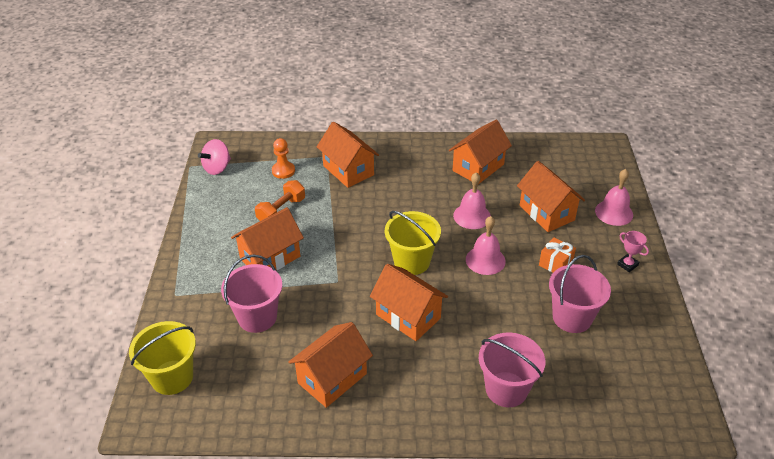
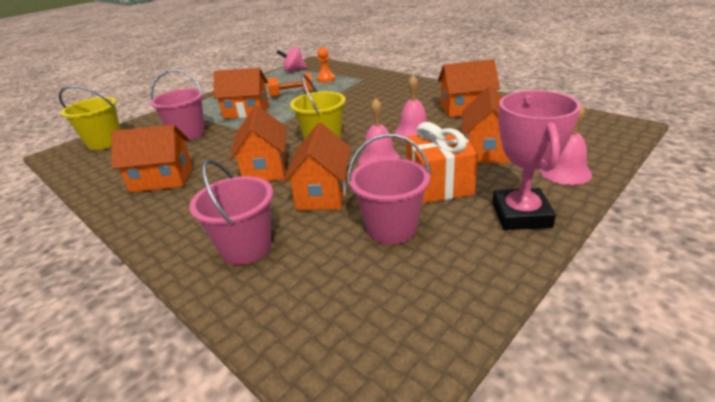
camera: 45 degrees right, 10 degrees down
(348, 170) = (365, 88): orange house -> orange house (323, 193)
(555, 264) = (439, 185): orange gift -> orange gift, size x1.79
(627, 264) = (521, 215): pink trophy -> pink trophy, size x2.30

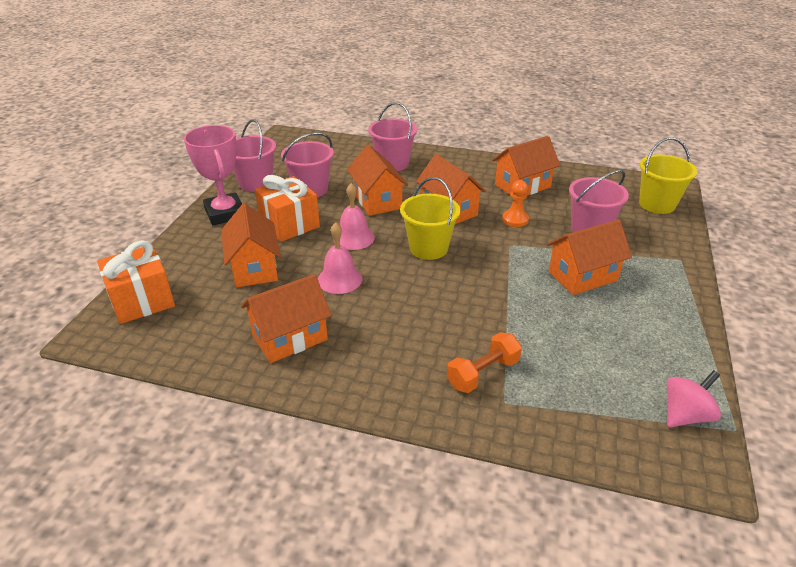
camera: 150 degrees right, 5 degrees up
(292, 94) = (573, 327): orange dumbbell -> orange dumbbell (483, 373)
(326, 79) = (574, 388): orange pawn -> orange pawn (515, 219)
(471, 261) = (255, 183): none -> pink bucket
(565, 172) = (184, 256): pink bell -> none
(594, 142) = (142, 300): none -> orange gift

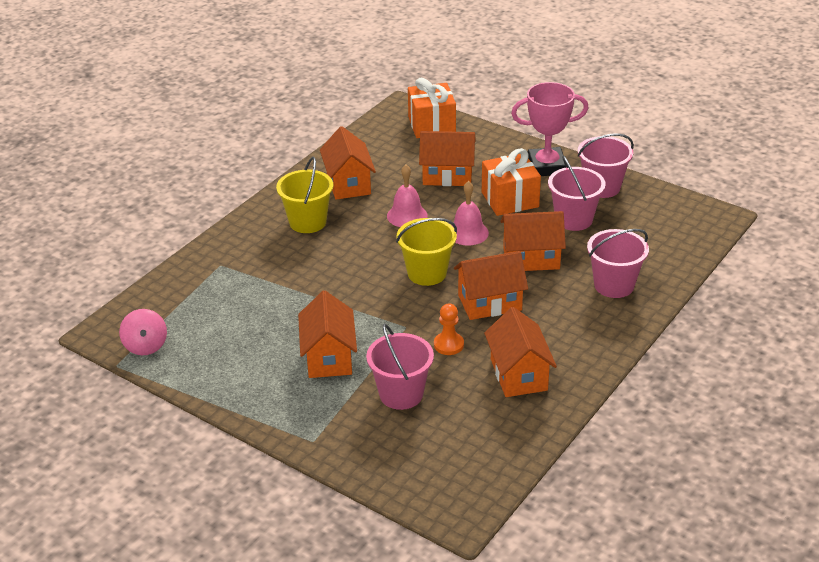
camera: 110 degrees right, 0 degrees up
(483, 373) = (252, 262): orange dumbbell -> none
(657, 204) = (424, 477): yellow bucket -> yellow bucket (308, 222)

